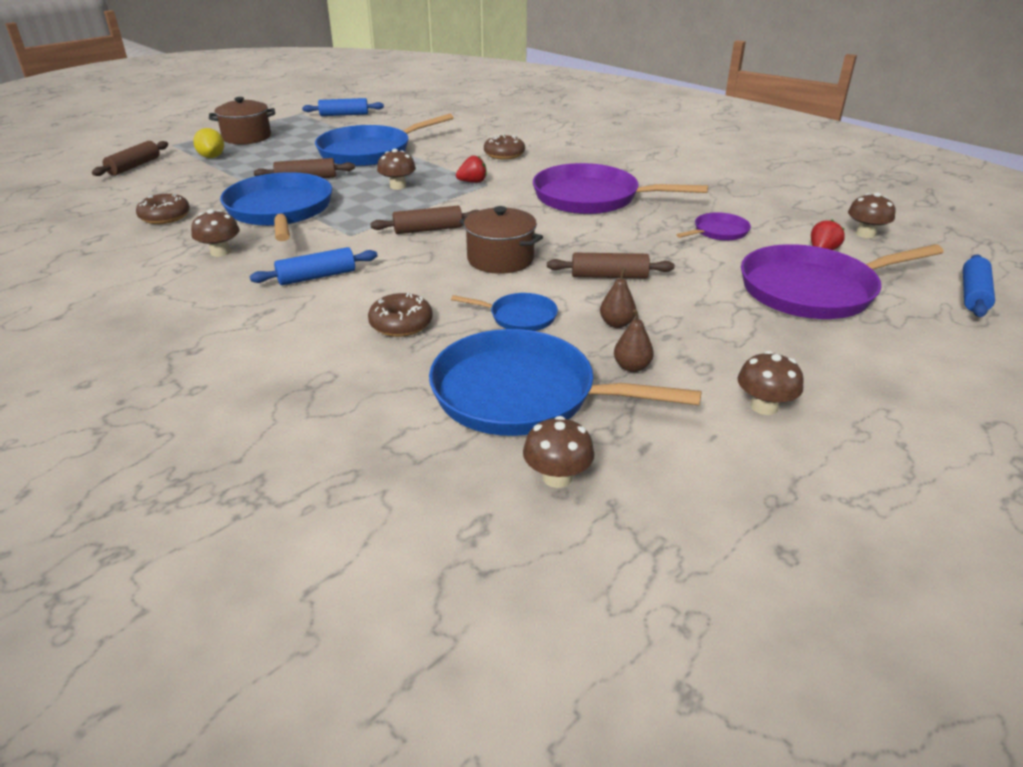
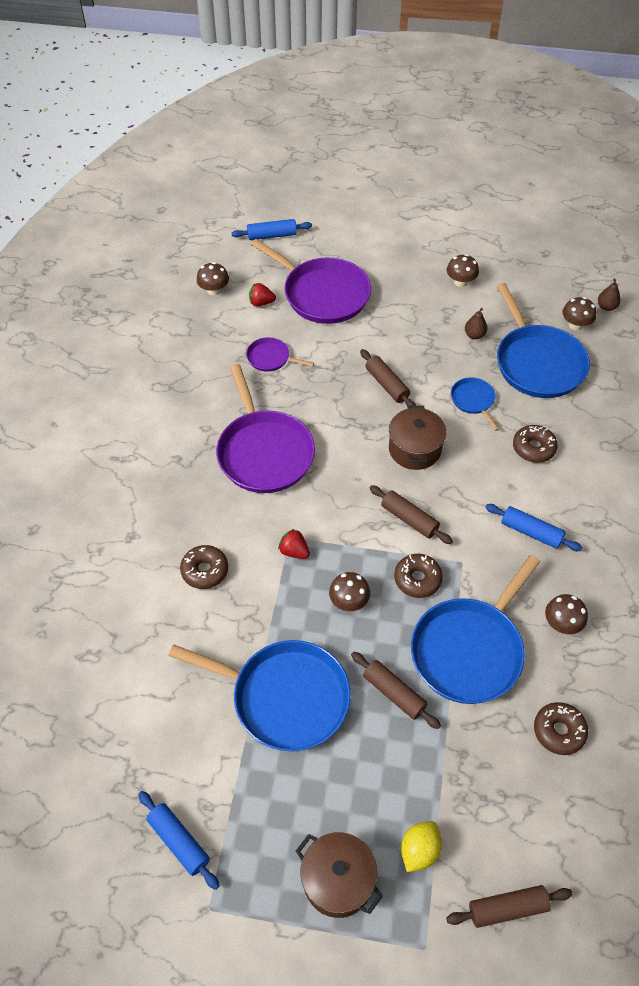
camera: 125 degrees left, 20 degrees up
(369, 213) = (417, 579): none -> brown donut
(616, 324) = (439, 357): brown pear -> brown pear (606, 307)

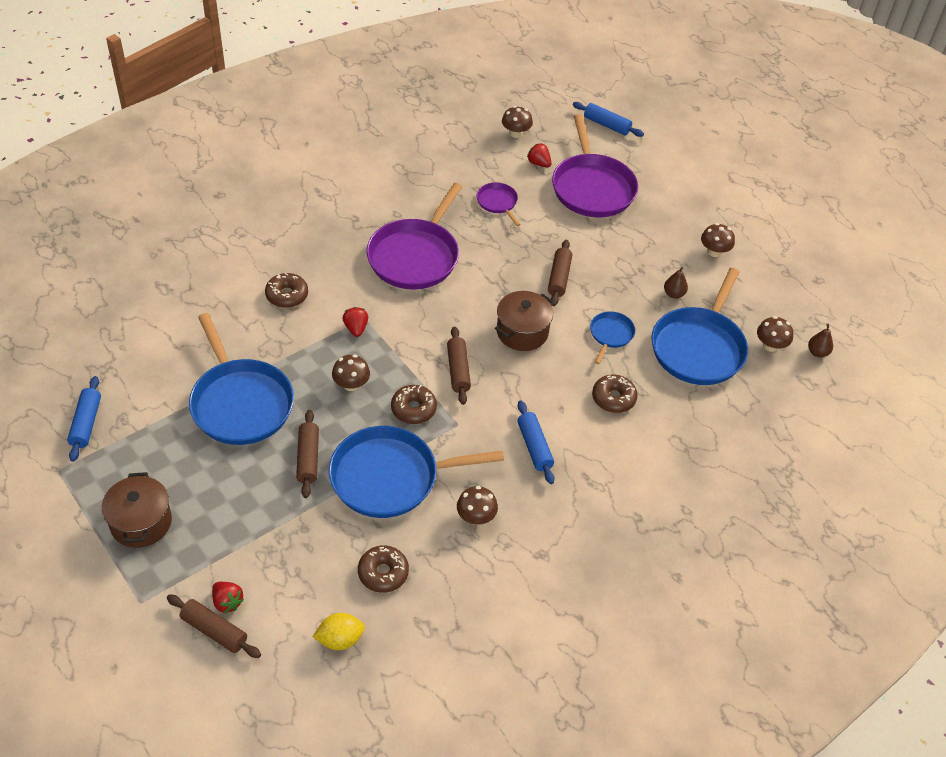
camera: 40 degrees right, 5 degrees down
(419, 850) = (206, 552): yellow lemon -> yellow lemon (340, 639)
(486, 874) = (227, 602): none -> red strawberry

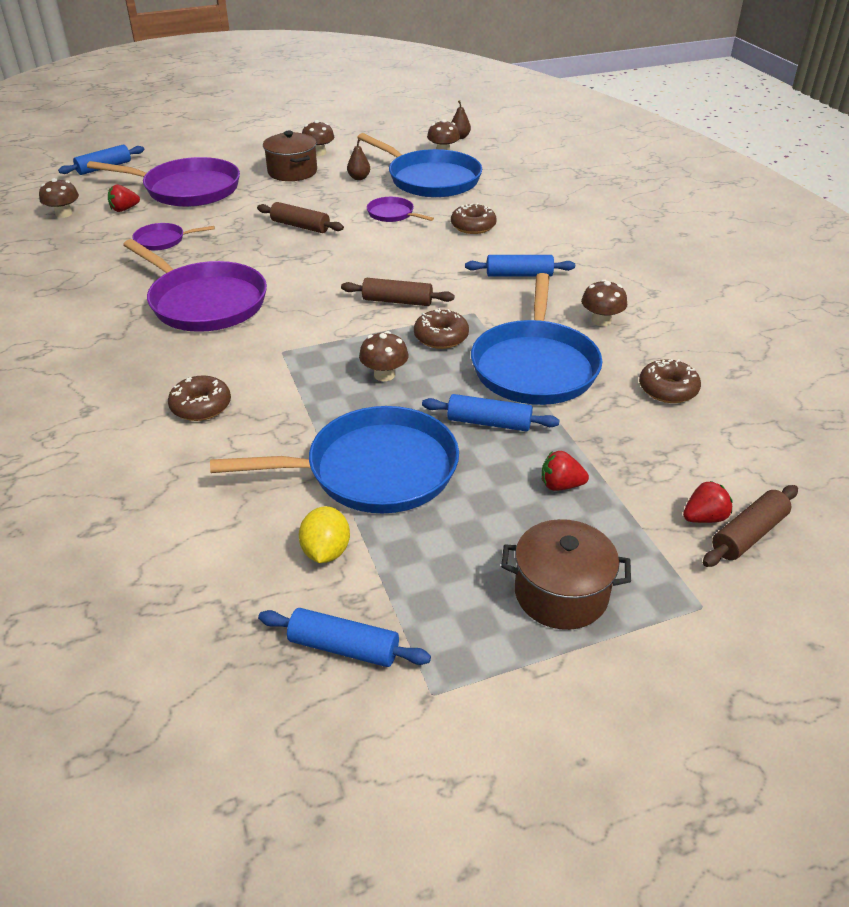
camera: 70 degrees left, 10 degrees down
(308, 458) = (489, 423): brown rolling pin -> blue rolling pin
(340, 639) = (757, 432): yellow lemon -> yellow lemon (326, 551)
(356, 328) = (294, 359): red strawberry -> red strawberry (560, 485)
(522, 332) = (363, 257): brown pot -> brown pot (292, 172)
(610, 335) = (392, 214): blue pan -> purple pan

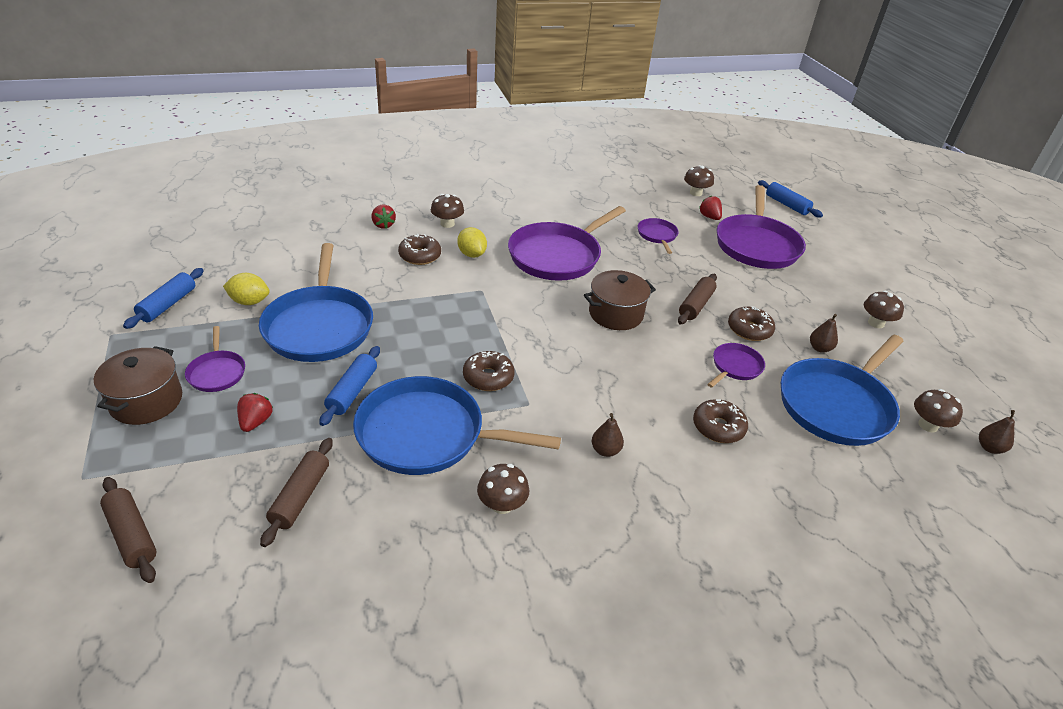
camera: 90 degrees right, 0 degrees up
(198, 364) = (471, 254): none -> yellow lemon
(292, 172) = (818, 304): brown pot -> brown pot (615, 314)
(384, 375) = (436, 339): brown mushroom -> brown mushroom (447, 224)
(397, 301) = (553, 356): brown rolling pin -> brown rolling pin (300, 496)
(487, 542) = (217, 372): none -> purple pan
(519, 275) = (605, 450): blue rolling pin -> brown pear
(668, 389) = (360, 533): brown donut -> brown donut (749, 330)
(704, 518) = (169, 508): red strawberry -> red strawberry (383, 225)

